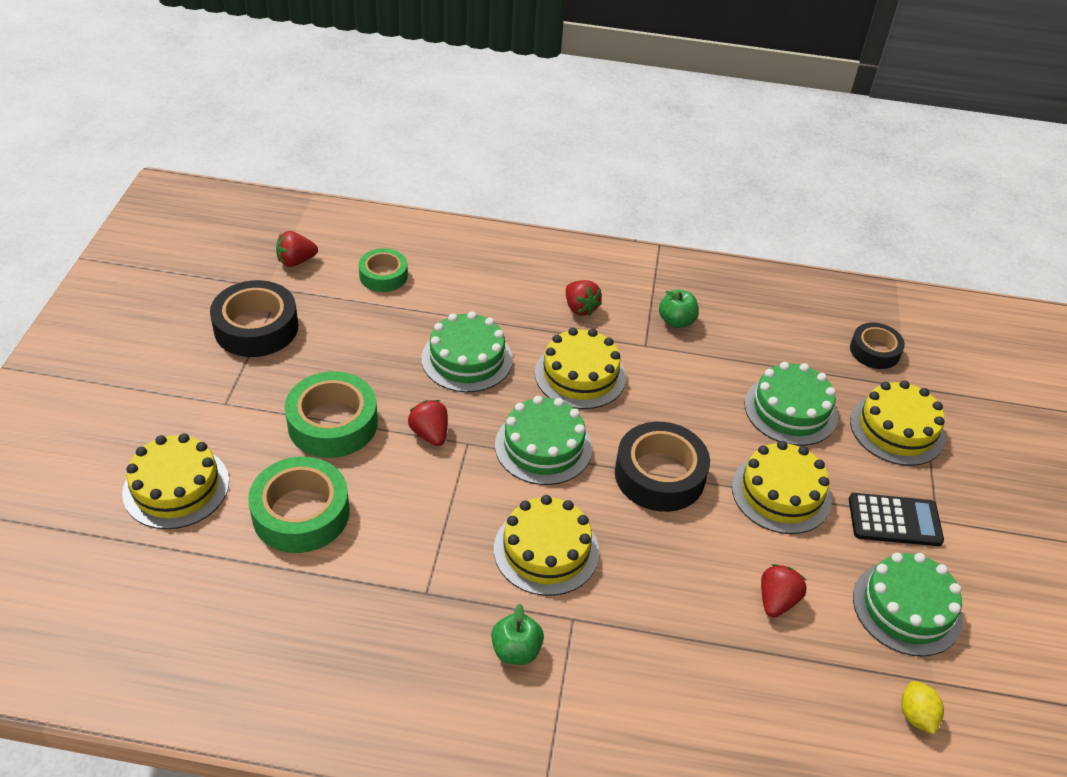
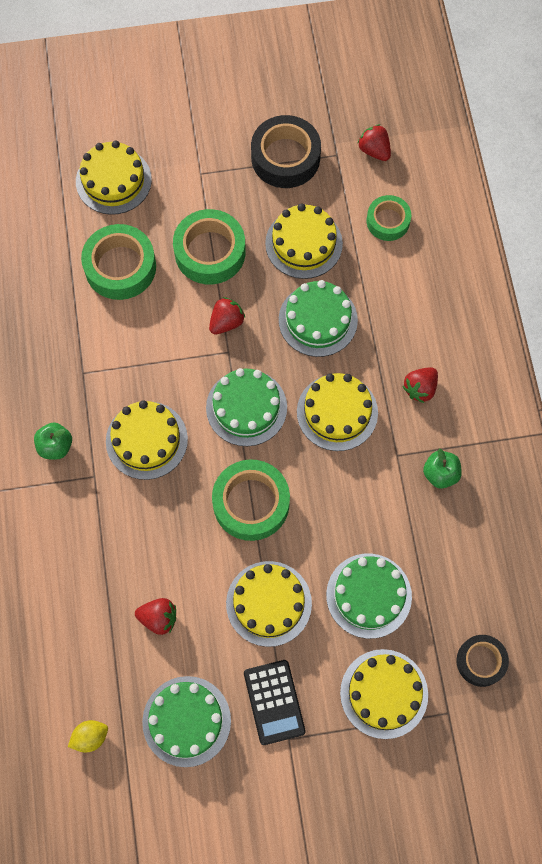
camera: 75 degrees right, 25 degrees up
(370, 343) = (303, 243): none -> yellow cake
(659, 475) = (251, 503): black tape -> green tape

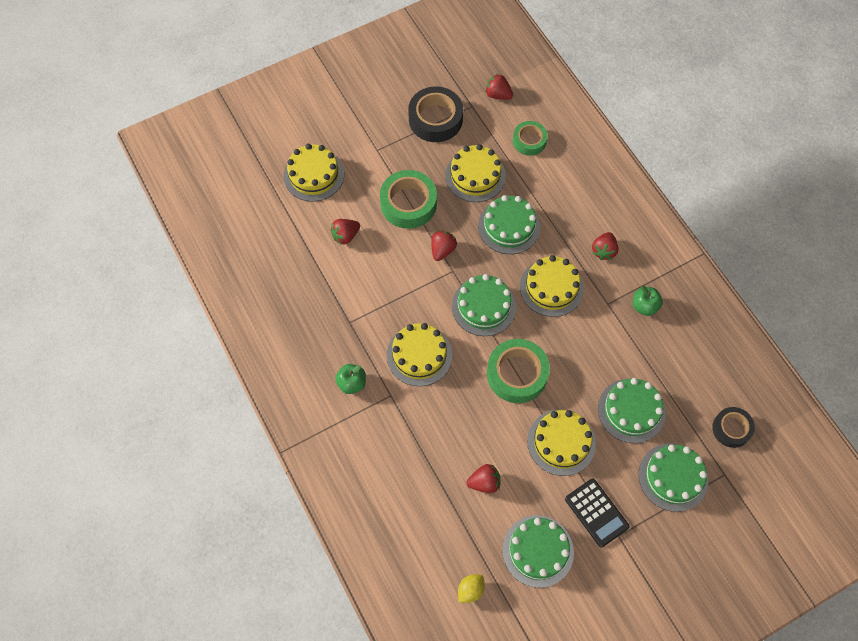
camera: 20 degrees left, 5 degrees down
(120, 267) = (345, 236): green tape -> red strawberry
(384, 693) = (673, 477): yellow cake -> green cake

